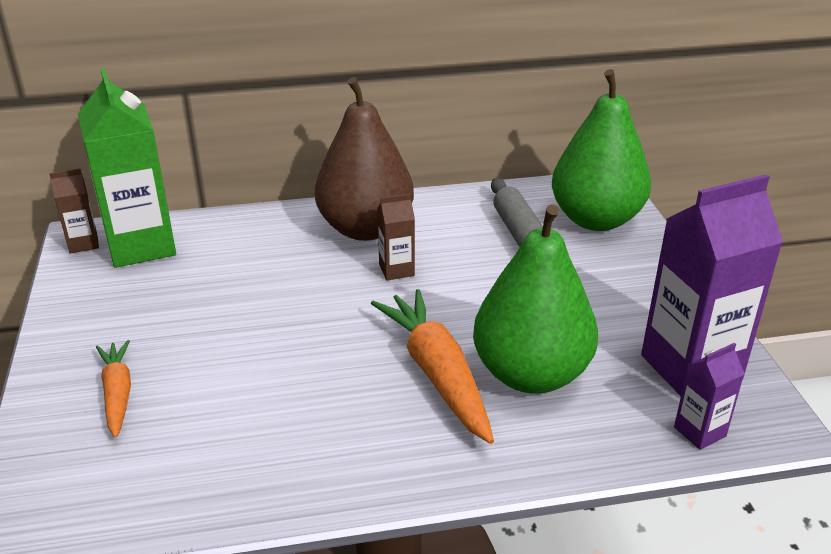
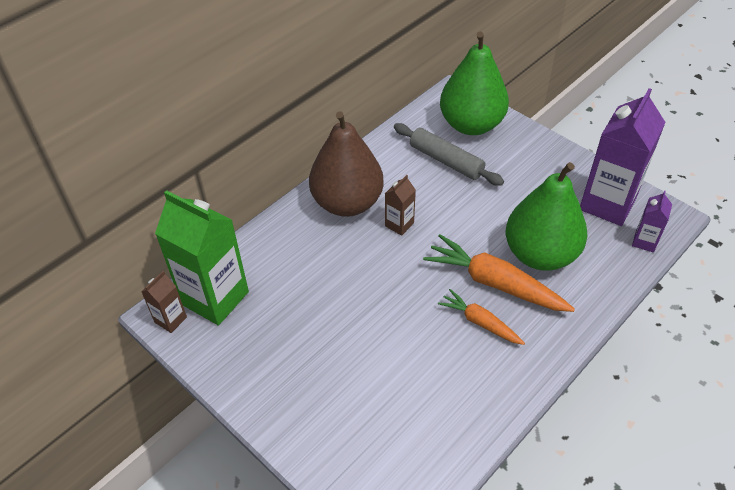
camera: 35 degrees left, 15 degrees up
(118, 393) = (335, 410): orange carrot -> orange carrot (479, 322)

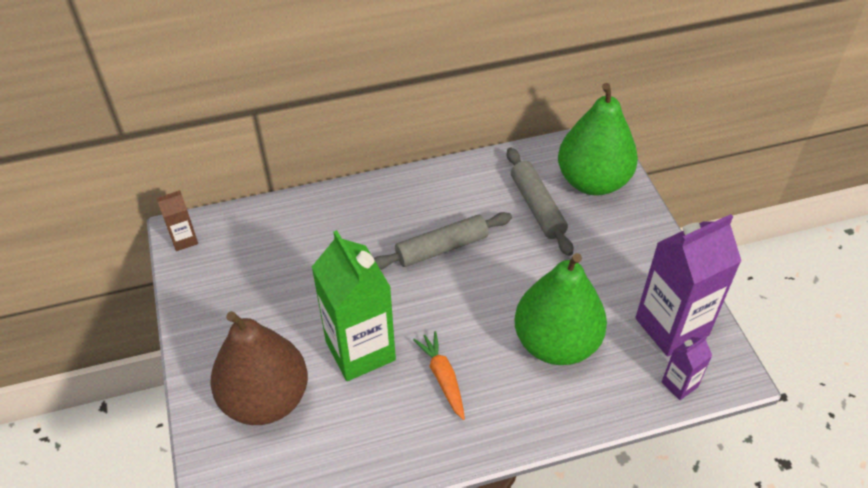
camera: 30 degrees right, 0 degrees up
(215, 298) = (232, 238): green carton -> green carton (360, 350)
(347, 203) = (410, 205): brown pear -> brown pear (265, 399)
(399, 224) = (442, 248): brown carton -> grey rolling pin
(494, 283) = (487, 348): orange carrot -> none

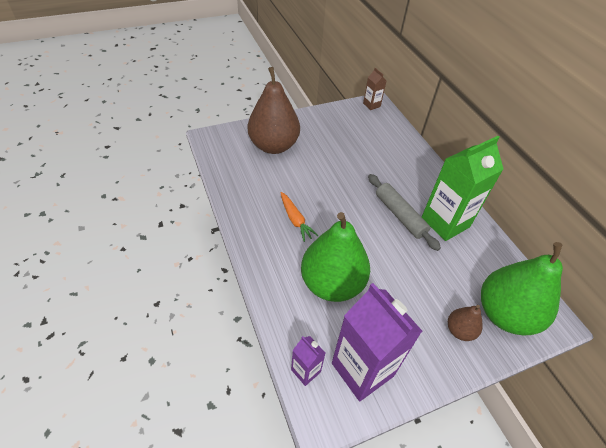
camera: 80 degrees right, 0 degrees up
(360, 350) = (310, 180): green carton -> green carton (445, 222)
(442, 377) = (295, 220): orange carrot -> orange carrot turned 90 degrees clockwise
(537, 207) = (460, 273): grey rolling pin -> none
(616, 226) = (459, 330): none -> brown pear

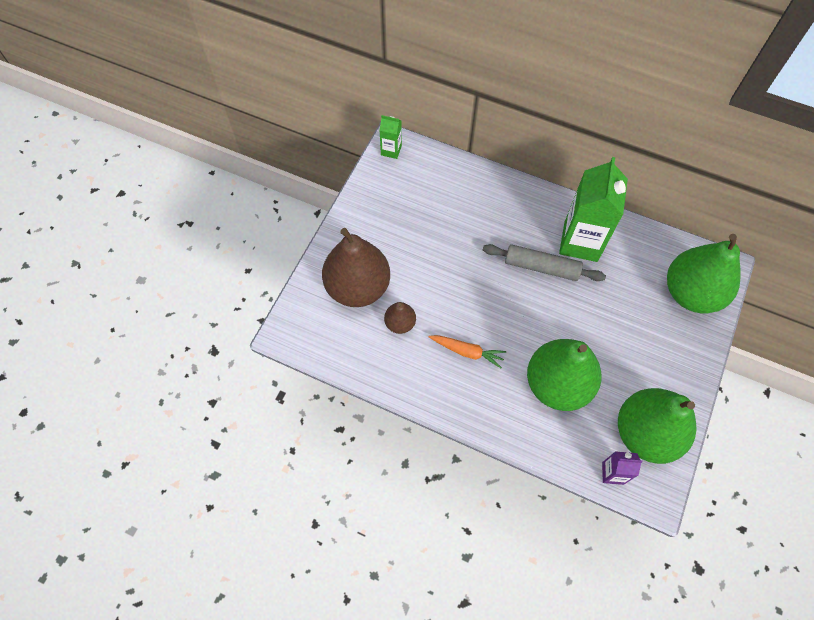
camera: 40 degrees left, 15 degrees up
(362, 369) = (645, 433): purple carton -> green pear
(371, 105) = (391, 150): brown carton -> green carton
(459, 330) = (675, 337): brown pear -> brown pear (400, 323)

